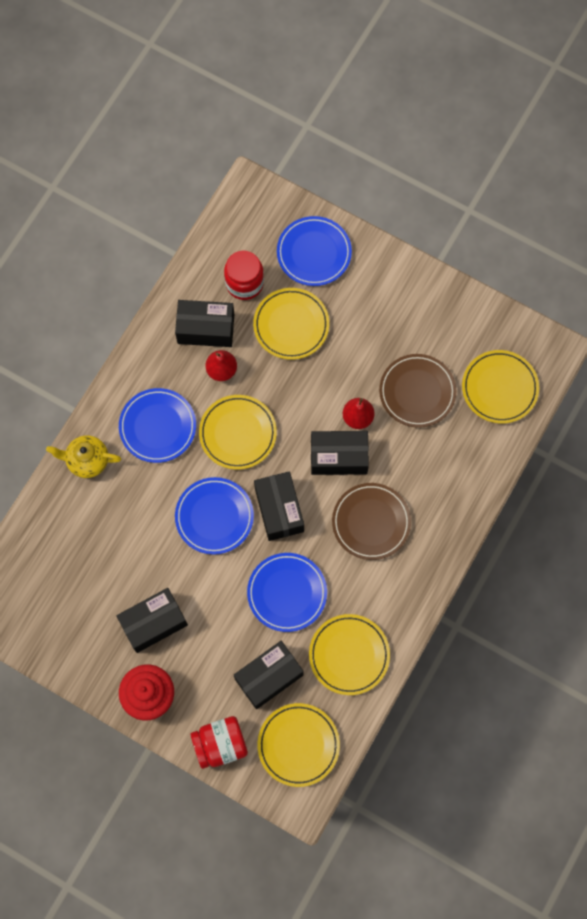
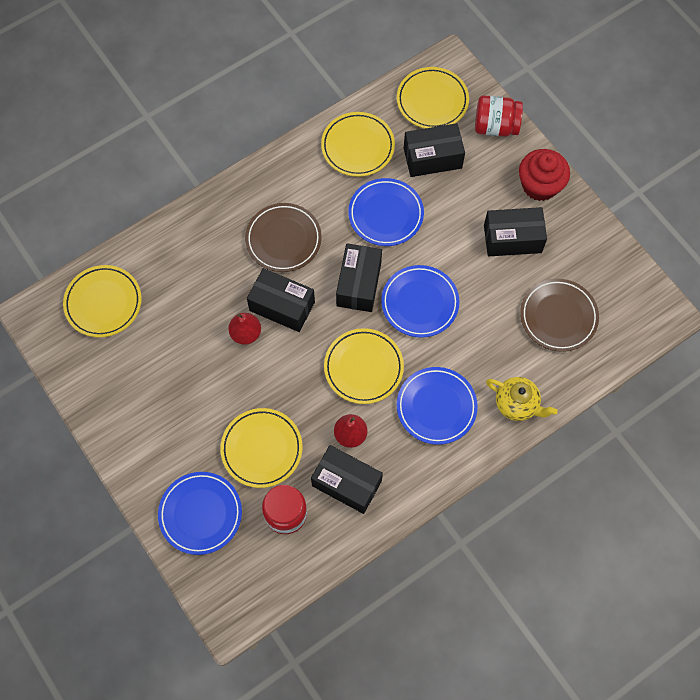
camera: 155 degrees left, 5 degrees down
(417, 392) = (179, 332): brown plate -> brown plate (558, 317)

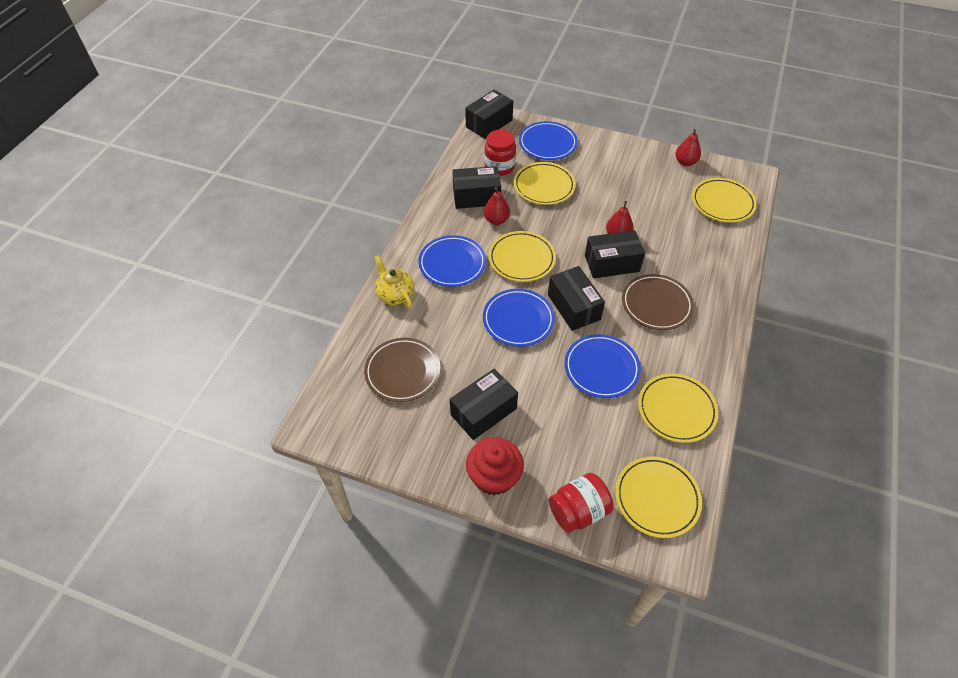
camera: 145 degrees right, 15 degrees down
(80, 379) = (685, 162): none -> red pear
(432, 158) = (607, 441): black box -> black box (489, 123)
(517, 404) = (395, 295): yellow teapot -> yellow teapot turned 60 degrees clockwise

